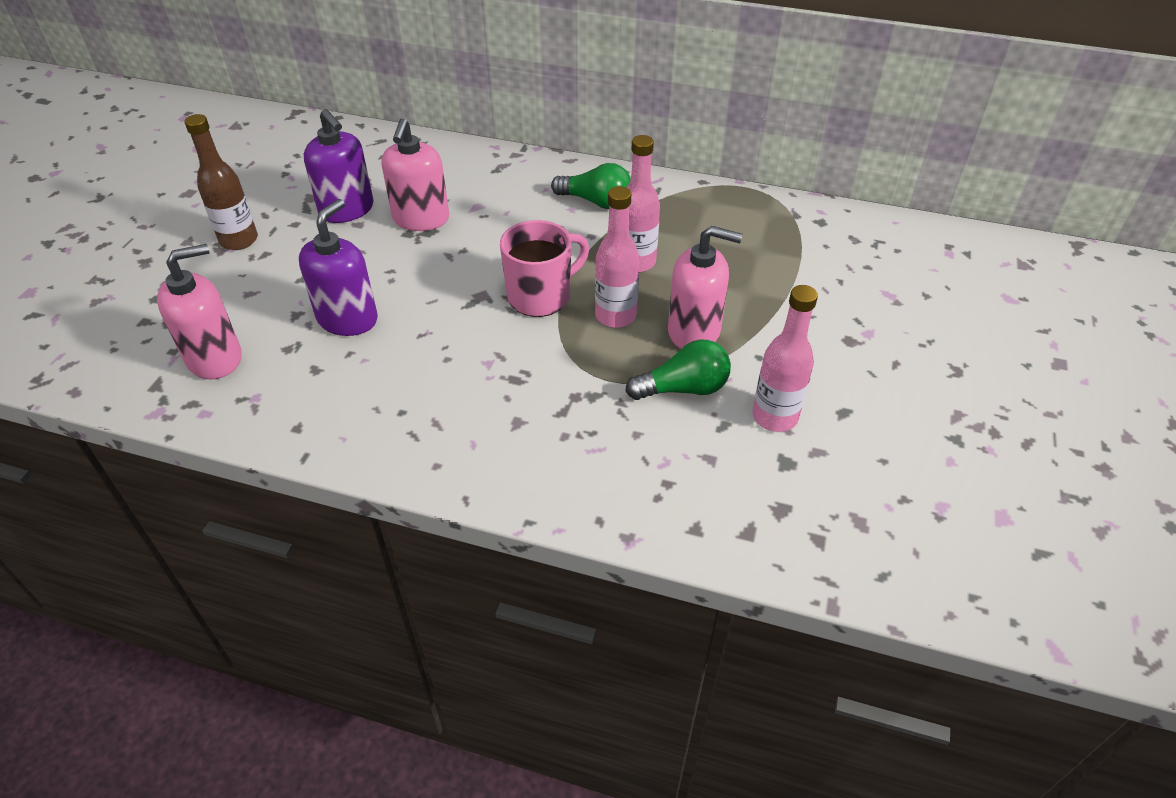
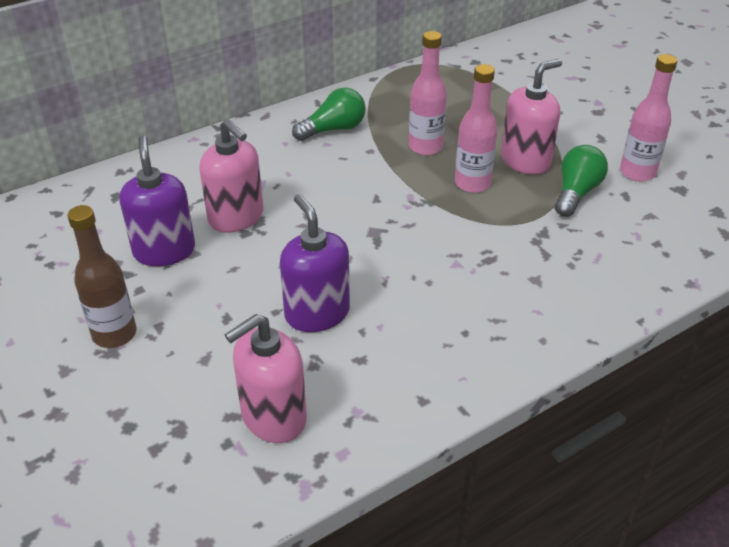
camera: 50 degrees left, 5 degrees down
(215, 358) = (273, 417): pink soap dispenser -> pink soap dispenser turned 135 degrees counterclockwise
(347, 210) = (164, 251): purple soap dispenser -> purple soap dispenser turned 105 degrees counterclockwise
(541, 296) = (411, 205): pink mug -> none

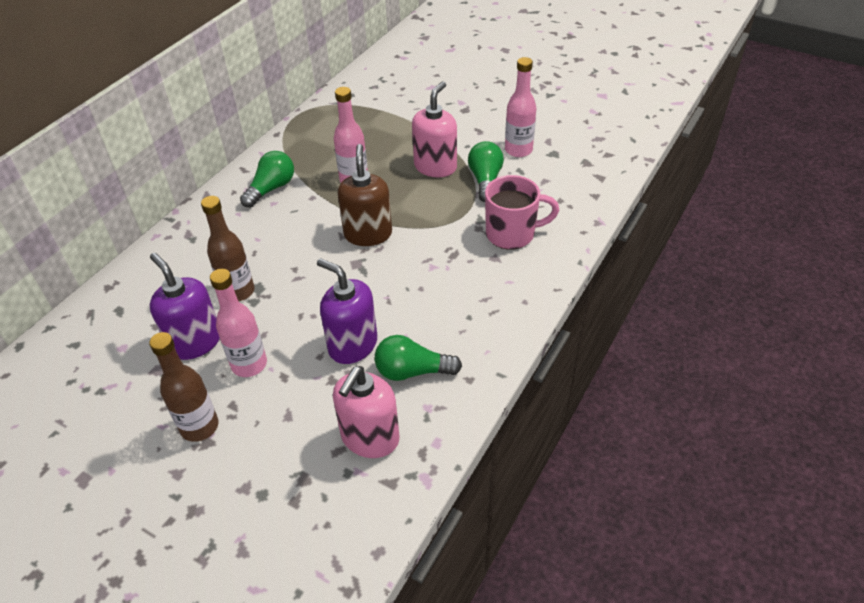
camera: 25 degrees left, 5 degrees up
(236, 217) = (238, 291): pink soap dispenser -> brown bottle
(364, 366) = (412, 371): none -> green light bulb
(406, 206) = (368, 234): none -> brown soap dispenser
(472, 183) = (407, 198): pink bottle -> pink bottle (249, 364)
(573, 261) = (512, 234): none -> pink mug

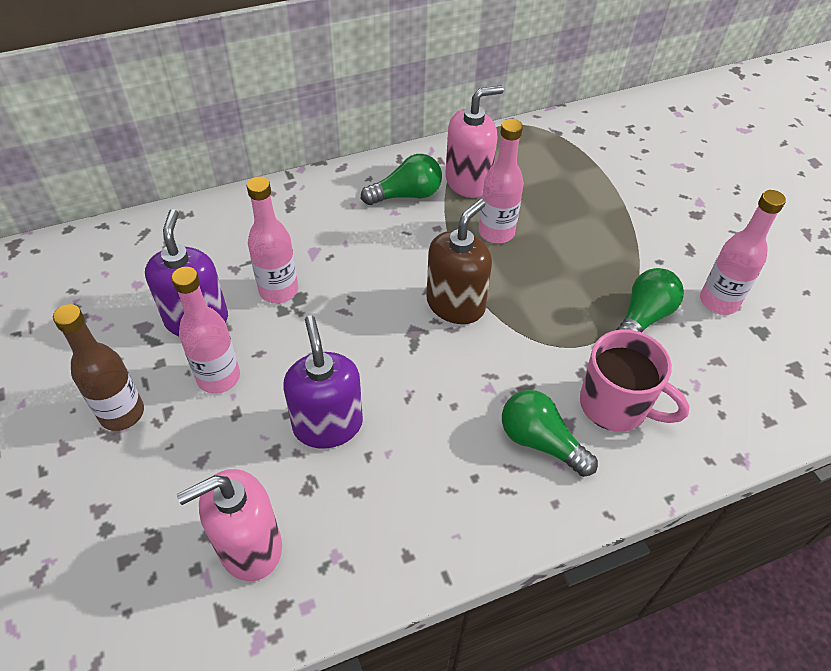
camera: 35 degrees right, 5 degrees up
(238, 291) = (278, 290): brown bottle -> pink bottle
(412, 371) = (358, 500): green light bulb -> green light bulb (540, 442)
(435, 167) = (599, 267): pink soap dispenser -> pink soap dispenser (468, 182)

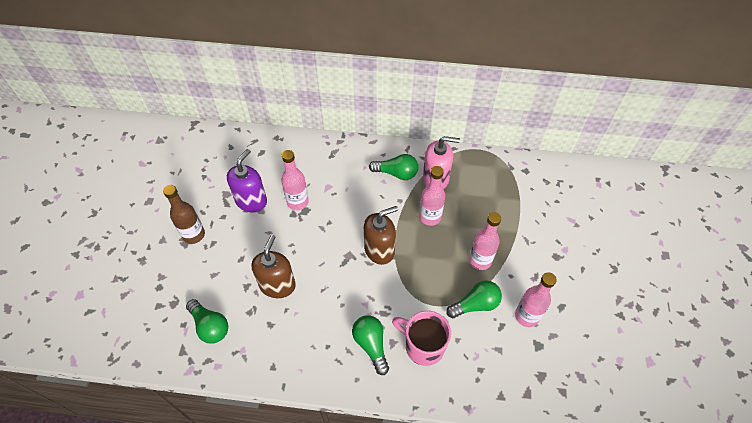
camera: 30 degrees right, 5 degrees up
(218, 377) = (244, 236): pink bottle -> pink bottle (480, 260)
(249, 546) = (210, 326): pink soap dispenser -> green light bulb
(328, 424) = (277, 285): purple soap dispenser -> brown soap dispenser
(615, 406) = (423, 346): pink mug -> pink mug turned 150 degrees clockwise

